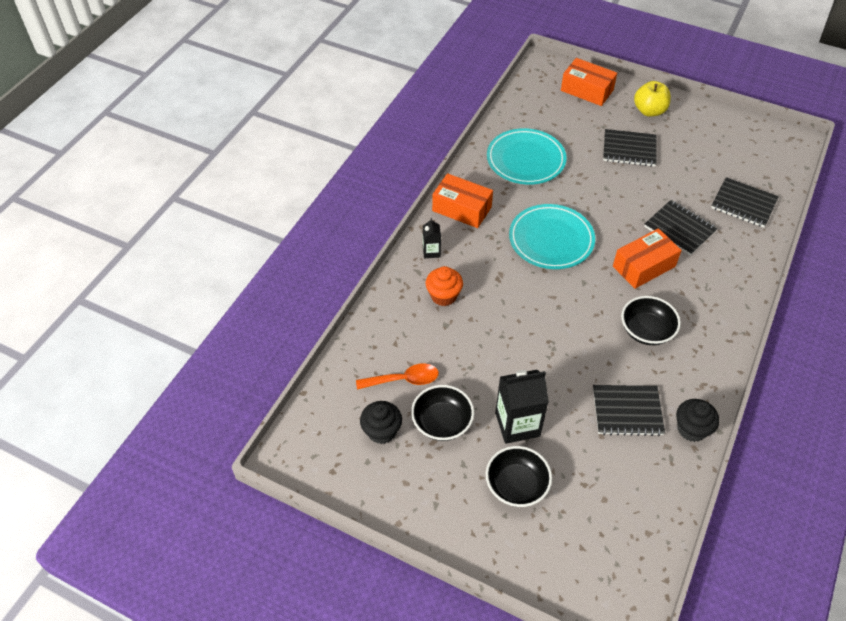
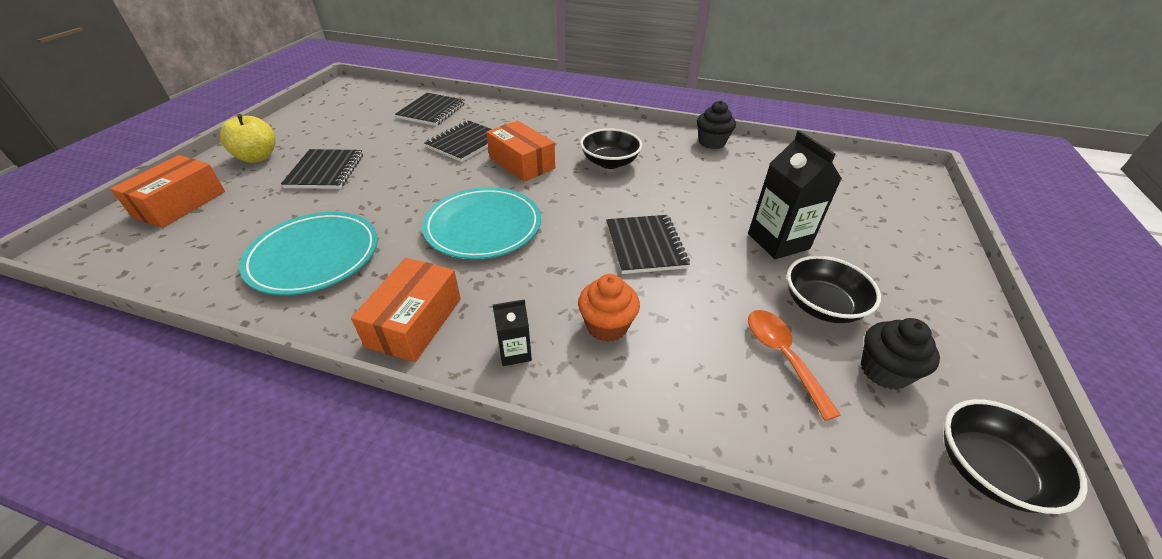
camera: 100 degrees left, 10 degrees down
(516, 485) = (853, 238): black bowl -> black bowl (987, 470)
(627, 411) = (714, 173): black notebook -> black notebook (645, 246)

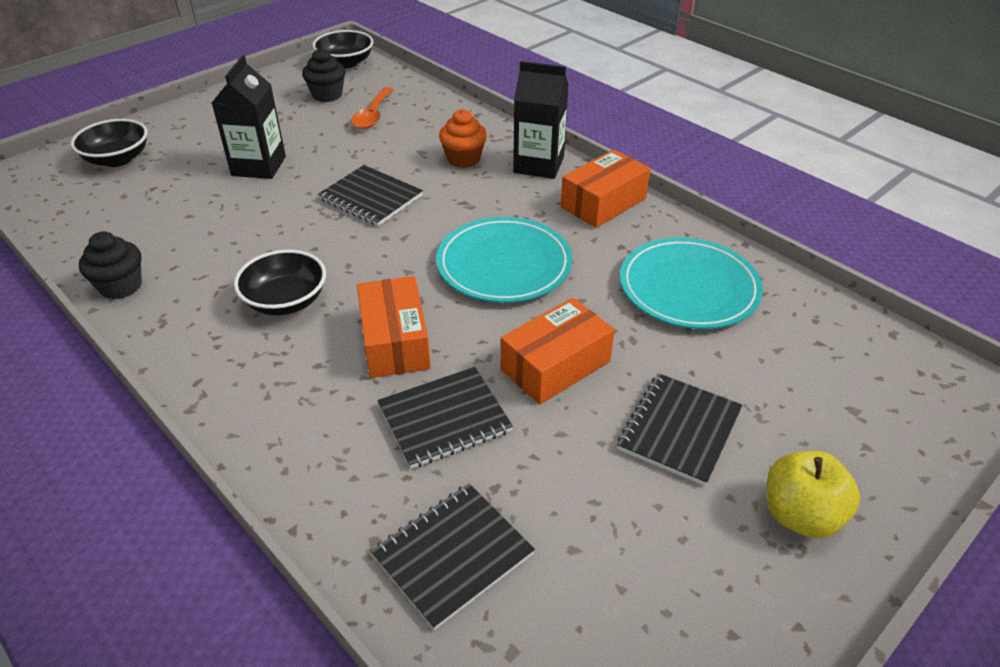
camera: 150 degrees left, 0 degrees up
(180, 204) = (884, 431): orange box -> orange box (555, 365)
(515, 352) = (538, 165): black carton -> black carton, size x1.92
(645, 246) = (371, 198): black notebook -> black notebook turned 75 degrees counterclockwise
(821, 306) = (305, 125): black bowl -> black bowl (117, 159)

